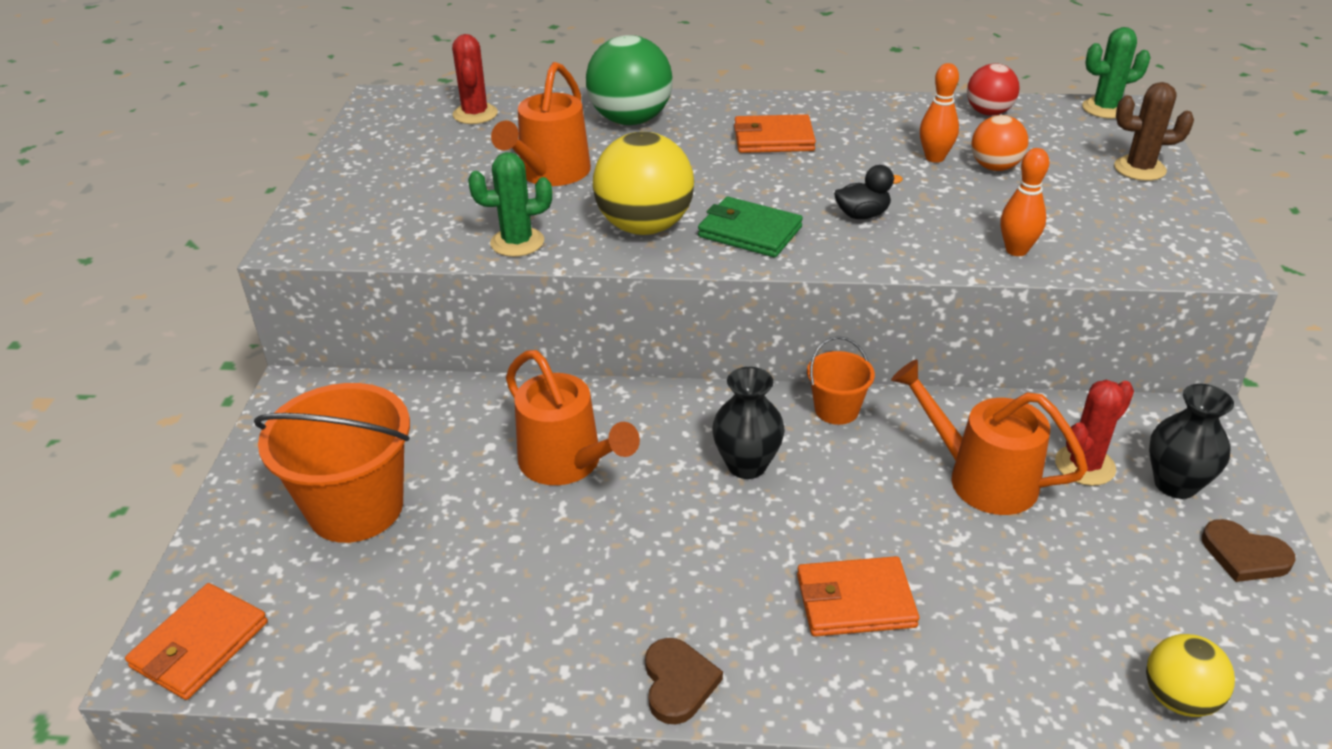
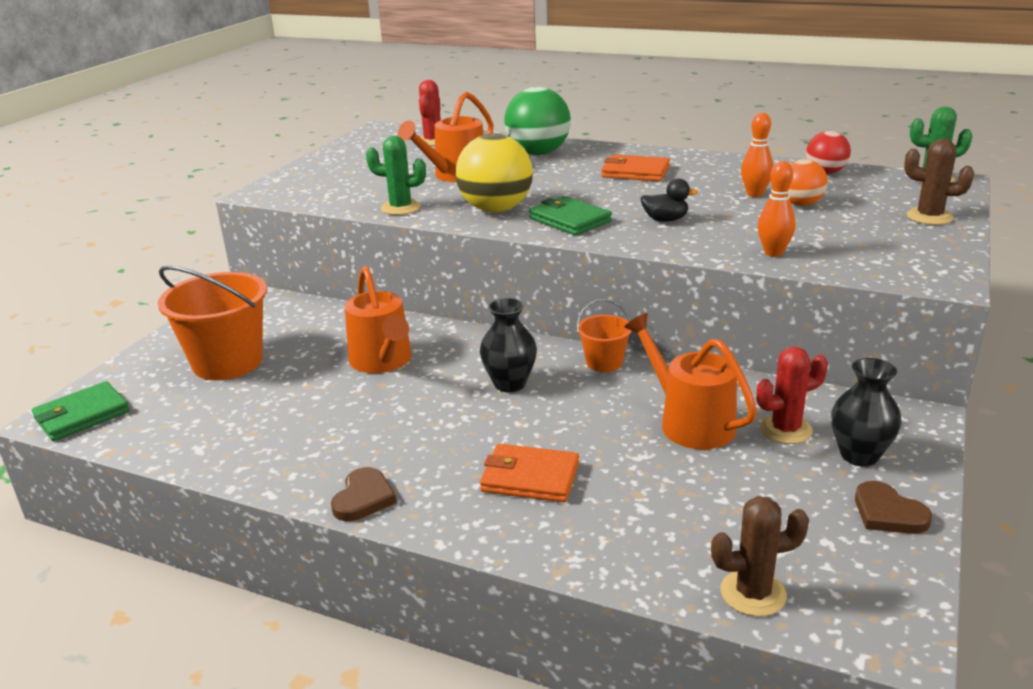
camera: 20 degrees right, 10 degrees down
(200, 645) = (82, 415): orange wallet -> green wallet
(1178, 698) = (753, 593): yellow ball -> brown cactus

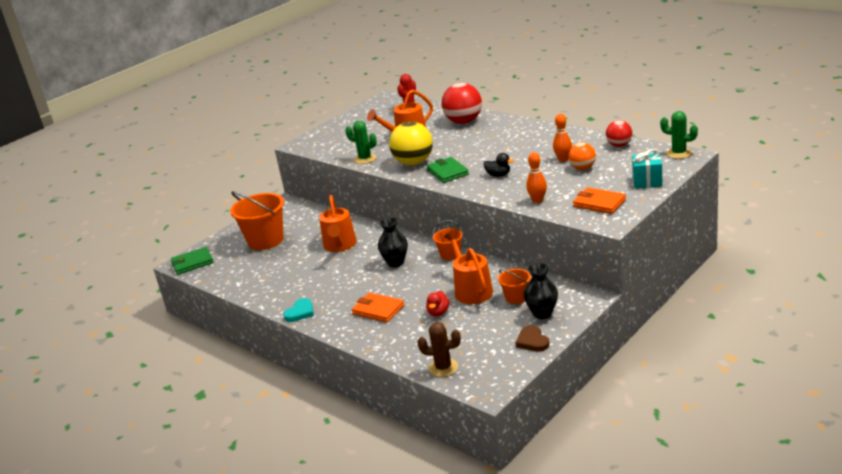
camera: 20 degrees right, 0 degrees up
(363, 498) = (300, 312): brown heart -> turquoise heart
(538, 153) = (464, 122): green ball -> red ball
(635, 172) = (508, 139): orange wallet -> orange wallet (599, 203)
(657, 472) = (438, 312): none -> red duck
(785, 429) = (516, 297): red cactus -> orange bucket
(929, 217) = (647, 181): brown cactus -> turquoise gift

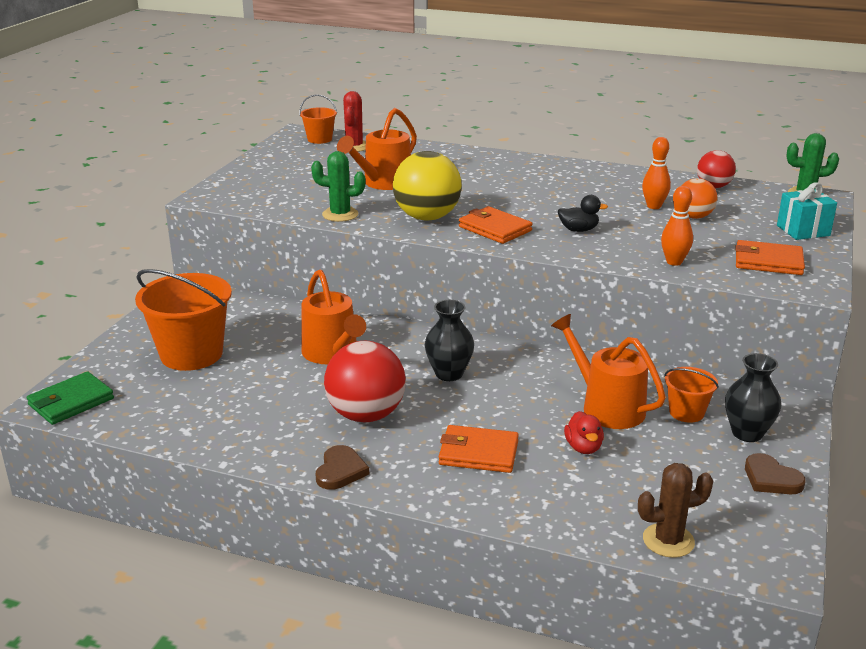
camera: 25 degrees left, 0 degrees up
(300, 312) = (340, 471): turquoise heart -> brown heart
(447, 172) = (495, 229): green wallet -> orange wallet
(450, 254) = (528, 355): orange bucket -> orange bucket (319, 139)
(464, 122) = (455, 161): red ball -> red ball (366, 415)

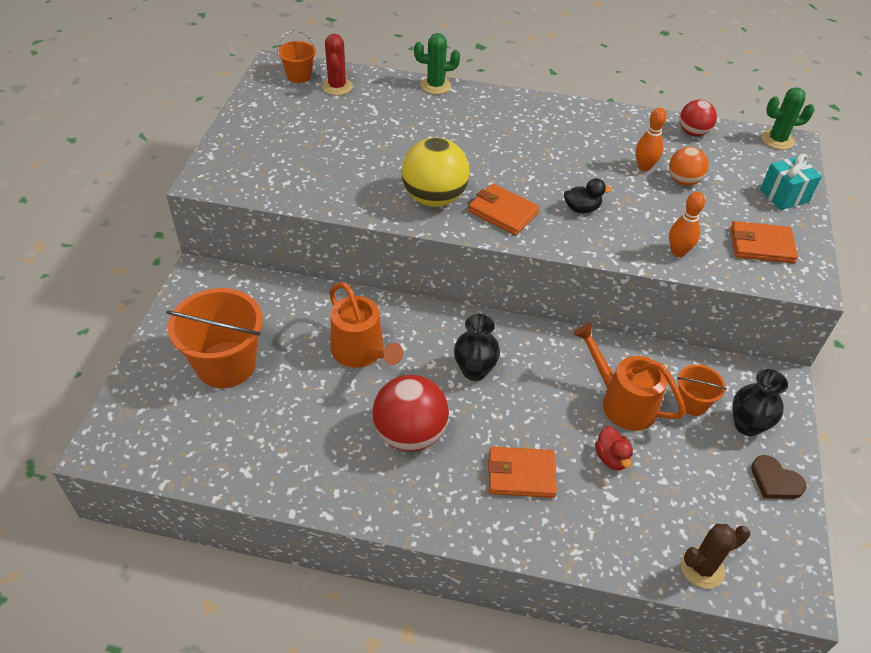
camera: 10 degrees left, 20 degrees up
(71, 402) = (124, 443): green wallet -> none
(340, 214) = (348, 199): green cactus -> green cactus (435, 86)
(340, 471) = (402, 511): brown heart -> none
(383, 183) = (379, 145): orange watering can -> none

